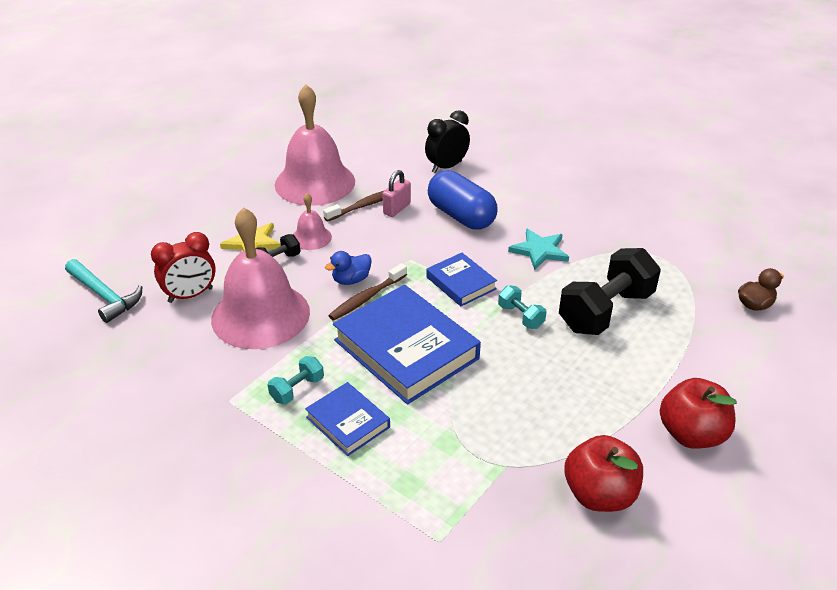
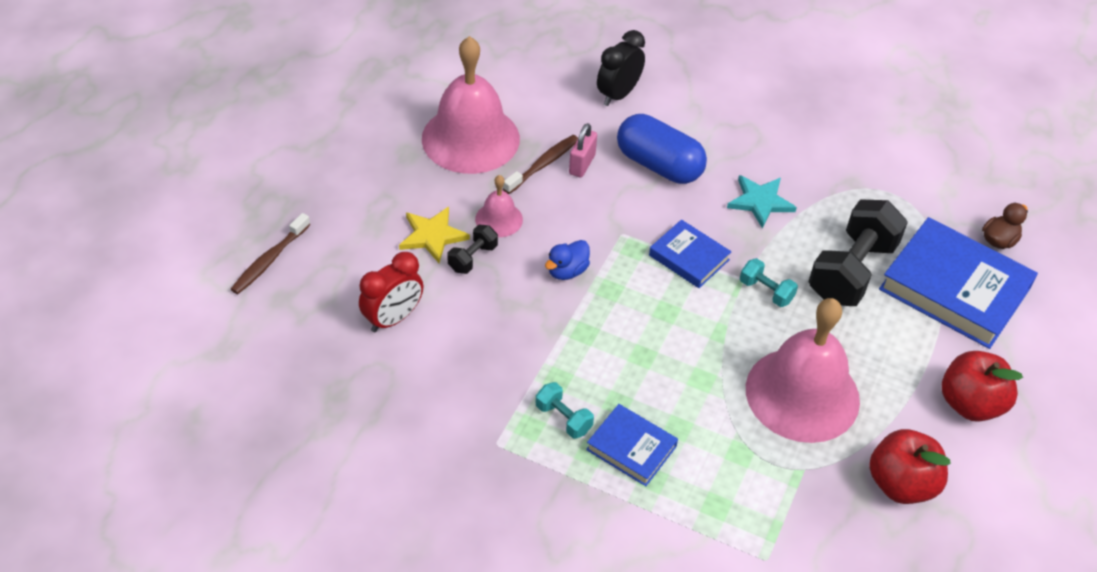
camera: 15 degrees left, 10 degrees up
(105, 296) = (293, 334): turquoise hammer -> none
(260, 315) = (484, 332): pink bell -> pink bell (802, 394)
(297, 389) = (563, 418): turquoise dumbbell -> turquoise dumbbell turned 75 degrees counterclockwise
(366, 298) = (593, 292): brown toothbrush -> brown toothbrush (269, 260)
(406, 349) = (659, 351): blue book -> blue book (954, 289)

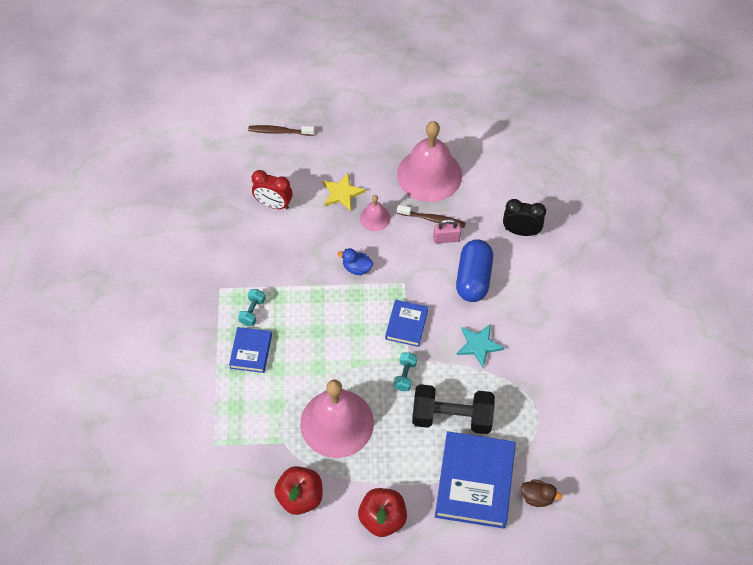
camera: 65 degrees right, 10 degrees up
(473, 258) = (338, 219): black dumbbell -> none

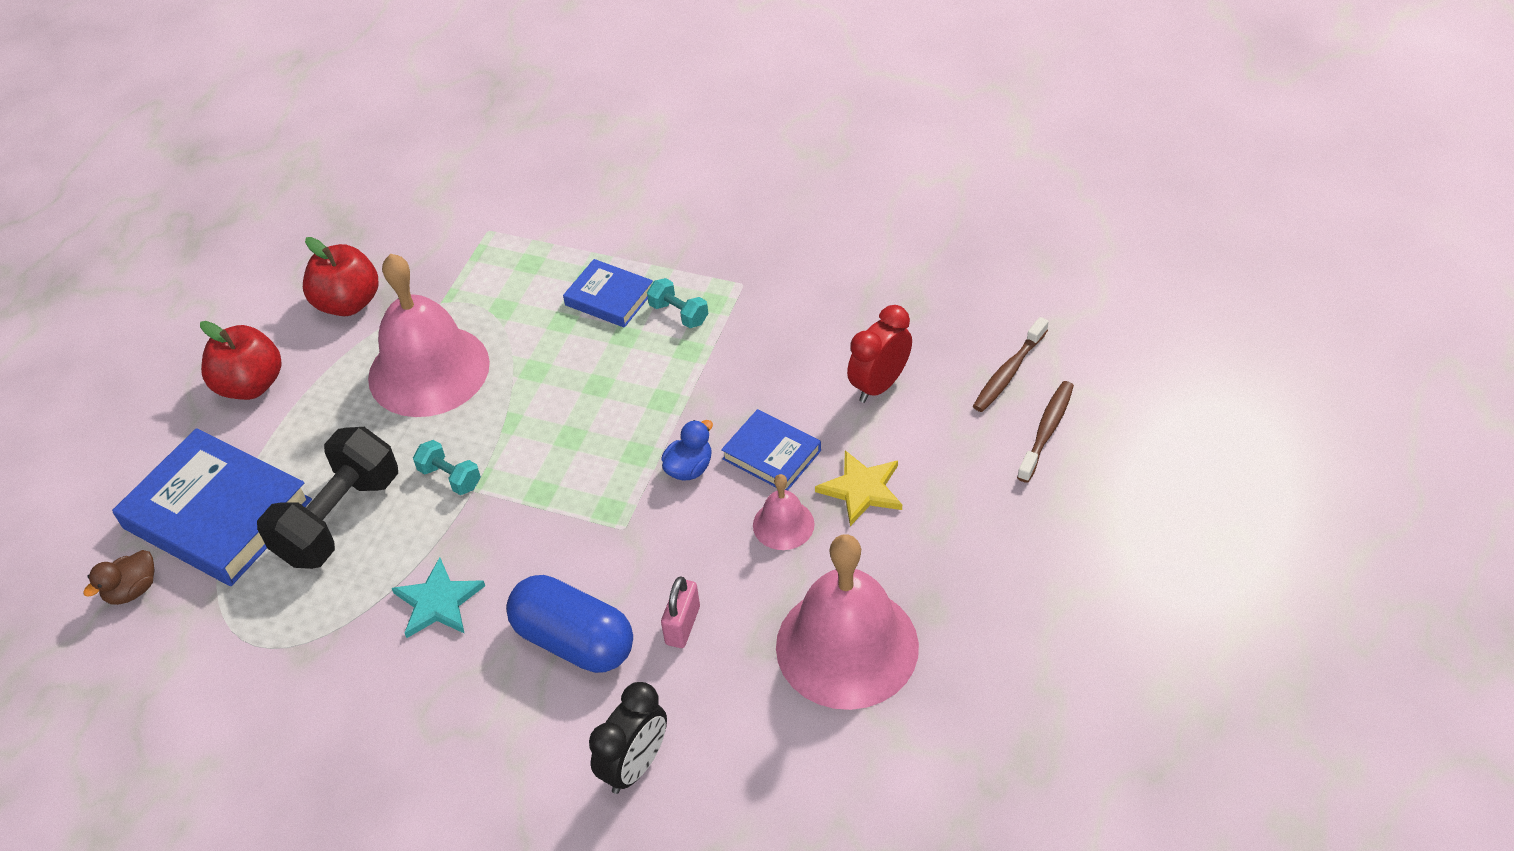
camera: 115 degrees right, 10 degrees down
(406, 325) = (540, 507): blue book -> blue book (771, 455)
(433, 219) = (736, 617): brown toothbrush -> brown toothbrush (1008, 372)

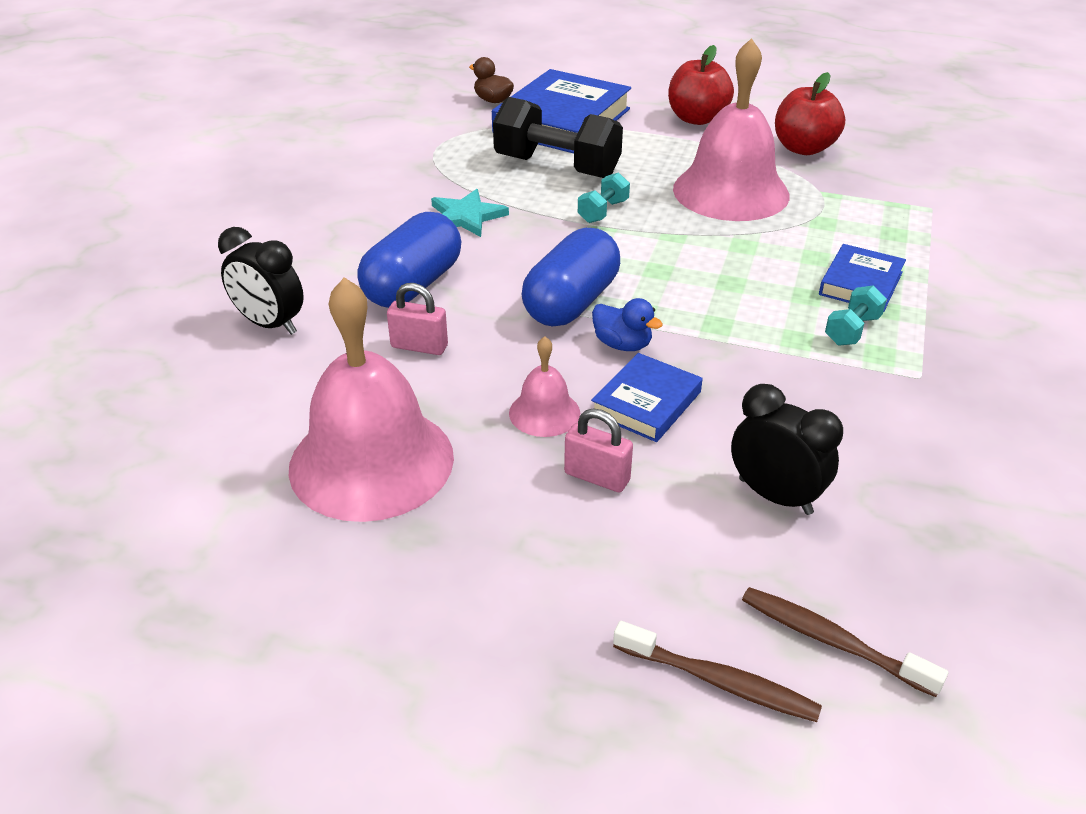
camera: 85 degrees right, 10 degrees down
(619, 505) = (571, 303): none -> blue capsule
(862, 489) = (597, 477): yellow star -> pink padlock
(879, 385) = (775, 496): red clock -> black clock

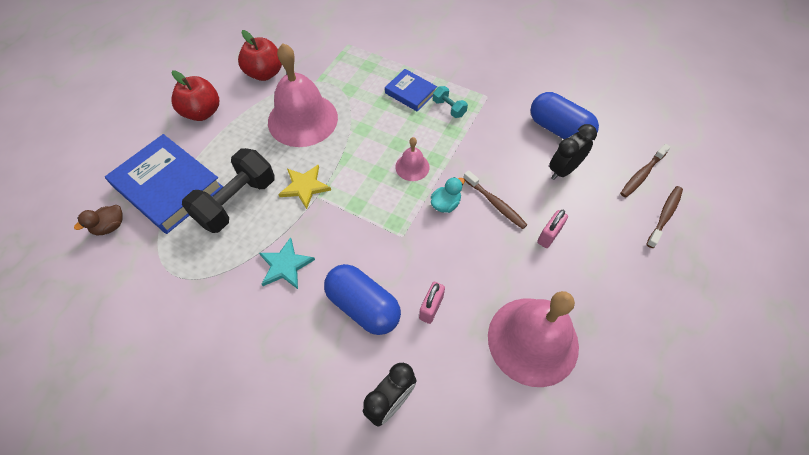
camera: 80 degrees left, 20 degrees up
(544, 413) = (499, 250): pink bell -> pink bell (412, 167)
(571, 303) = (401, 221): blue capsule -> blue capsule (559, 129)
(603, 211) = (304, 186): turquoise dumbbell -> yellow star
(622, 344) = (445, 204): blue duck -> turquoise duck
(646, 403) = (495, 204): blue book -> brown toothbrush

